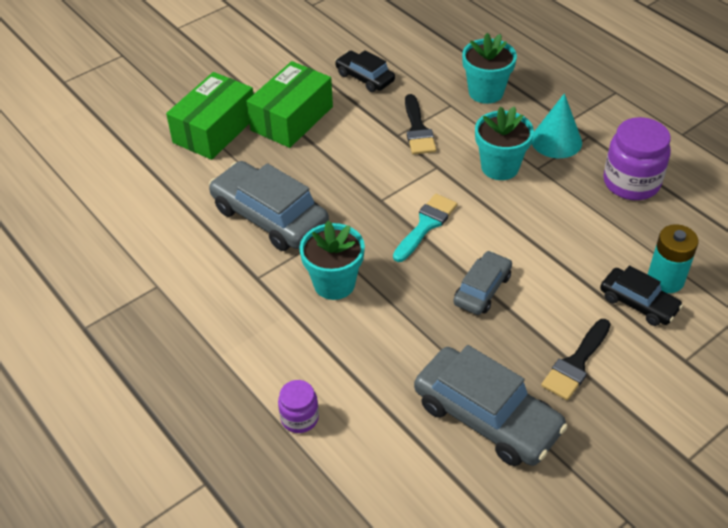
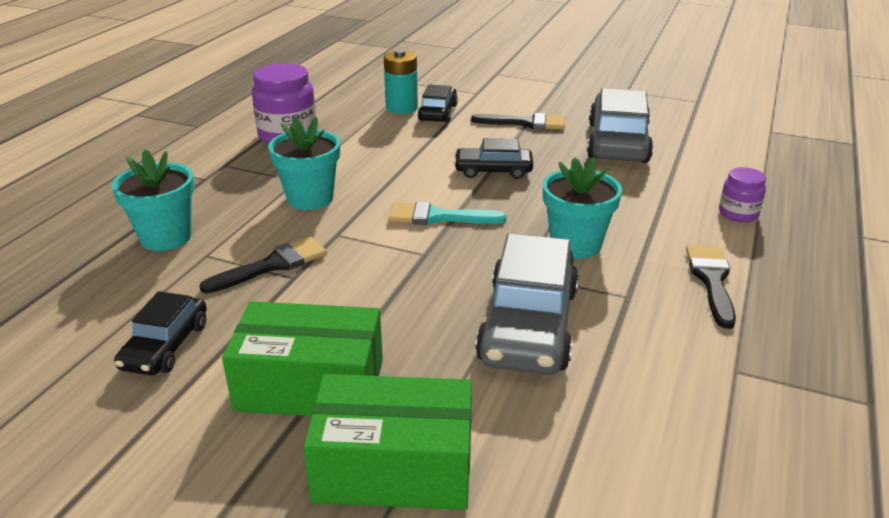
camera: 120 degrees left, 15 degrees down
(237, 334) = (711, 280): none -> black brush
(482, 289) = (493, 171): grey car -> black car
(556, 141) = (243, 178): turquoise cone -> none

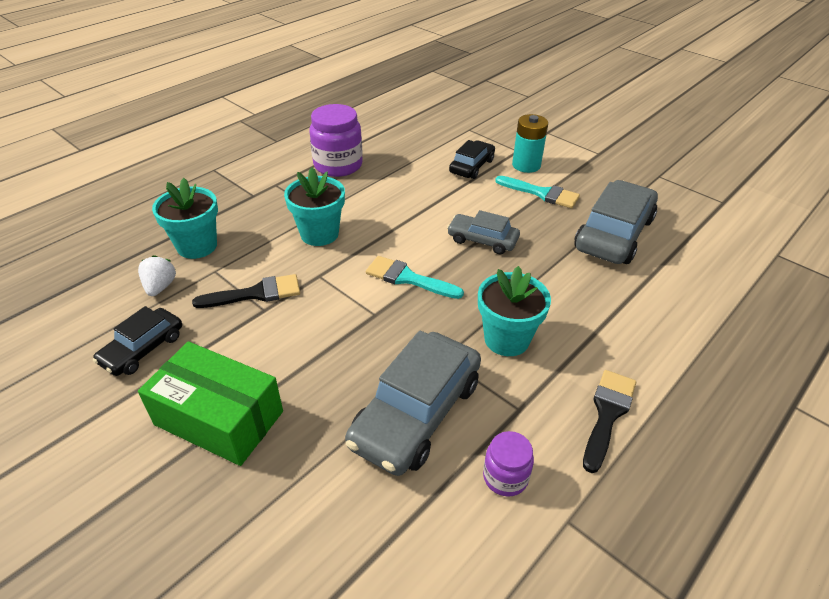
camera: 20 degrees right, 10 degrees up
(145, 284) = (160, 287): none -> white strawberry
(394, 466) = (234, 517): green box -> none
(401, 108) = (444, 154): turquoise battery -> turquoise battery (526, 165)
(493, 171) = (482, 240): black car -> grey car
(525, 123) = (542, 193): black brush -> turquoise brush
(738, 214) = (681, 345): purple jar -> purple jar (505, 477)

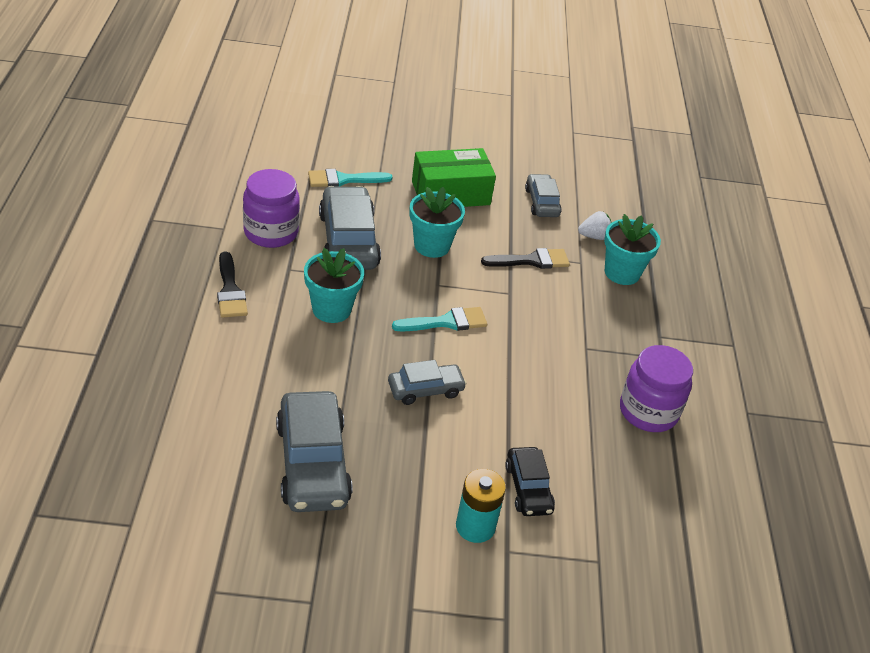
camera: 135 degrees right, 0 degrees up
(143, 349) = (542, 202): black car -> grey car
(160, 287) = (594, 236): white strawberry -> white strawberry turned 60 degrees counterclockwise
(256, 293) = (531, 261): black brush -> black brush turned 135 degrees counterclockwise
(319, 234) = (557, 327): turquoise flower pot -> turquoise flower pot (432, 246)
(505, 477) = (271, 232): purple jar -> purple jar, size x1.81
(542, 193) = (422, 485): turquoise brush -> turquoise brush (343, 180)

